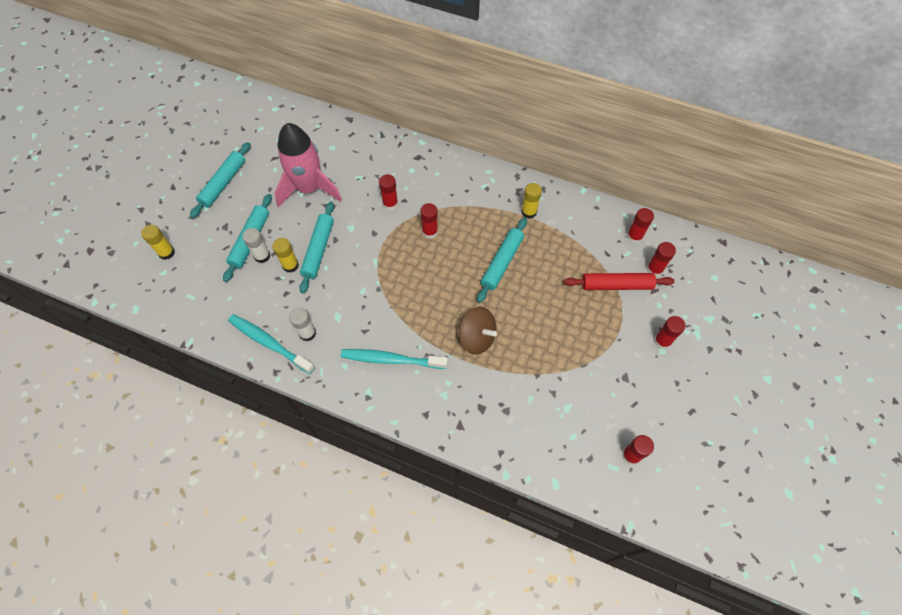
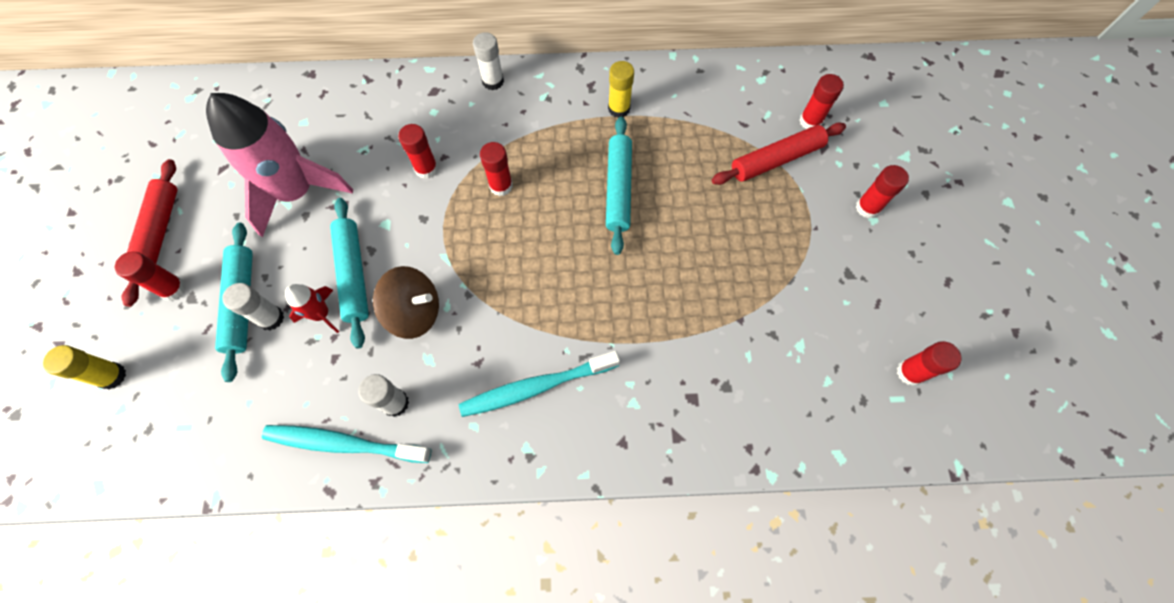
camera: 25 degrees left, 5 degrees up
(223, 183) = (159, 235): turquoise rolling pin -> red rolling pin
(290, 265) = (321, 314): yellow glue stick -> red rocket
(457, 164) = (493, 81): none -> white glue stick
(477, 338) = (637, 304): brown spinning top -> brown spinning top (415, 312)
(634, 236) = (765, 89): red glue stick -> red glue stick (173, 289)

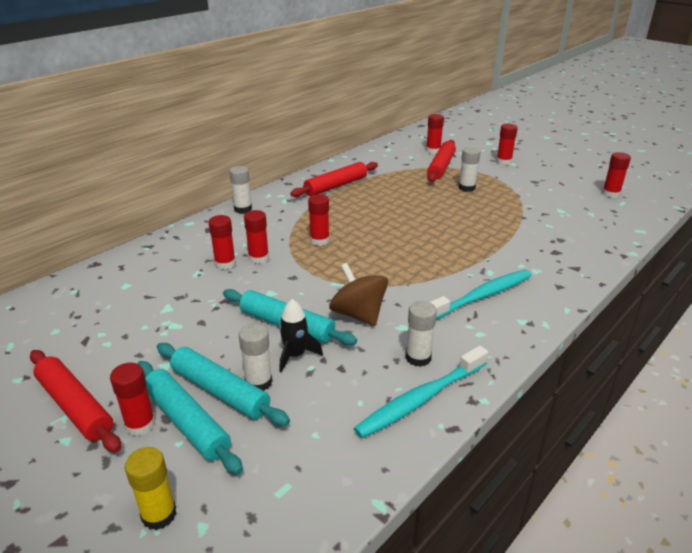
camera: 45 degrees left, 35 degrees down
(297, 192) = (176, 316): pink rocket -> none
(321, 314) = (295, 355): red rocket -> black rocket
(395, 154) = (225, 263): none -> red glue stick
(415, 312) = (358, 314): brown spinning top -> brown spinning top turned 90 degrees counterclockwise
(536, 387) = (481, 296): turquoise toothbrush -> turquoise toothbrush turned 150 degrees counterclockwise
(618, 189) = (386, 209): turquoise rolling pin -> turquoise rolling pin (186, 422)
(619, 109) = (336, 186): yellow glue stick -> red rolling pin
(750, 220) = (466, 188): none -> white glue stick

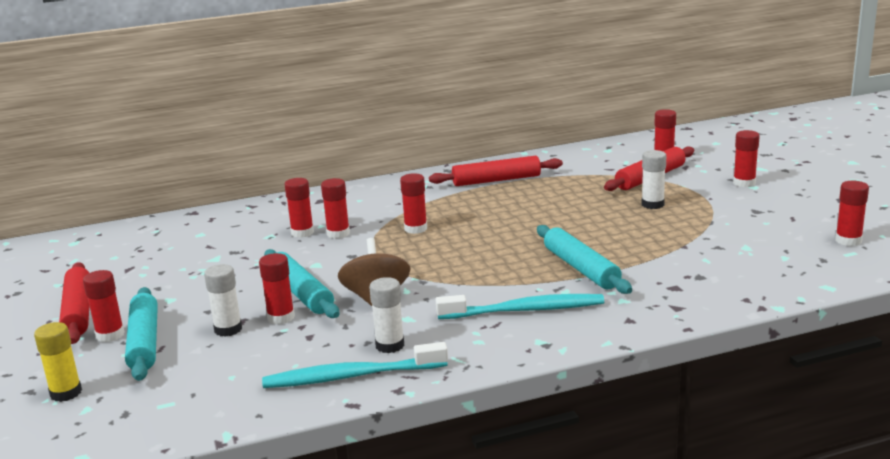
camera: 30 degrees right, 10 degrees down
(220, 391) = (191, 328): turquoise rolling pin -> turquoise rolling pin (581, 268)
(243, 209) = (372, 188): white glue stick -> none
(295, 355) = (281, 317): black rocket -> red glue stick

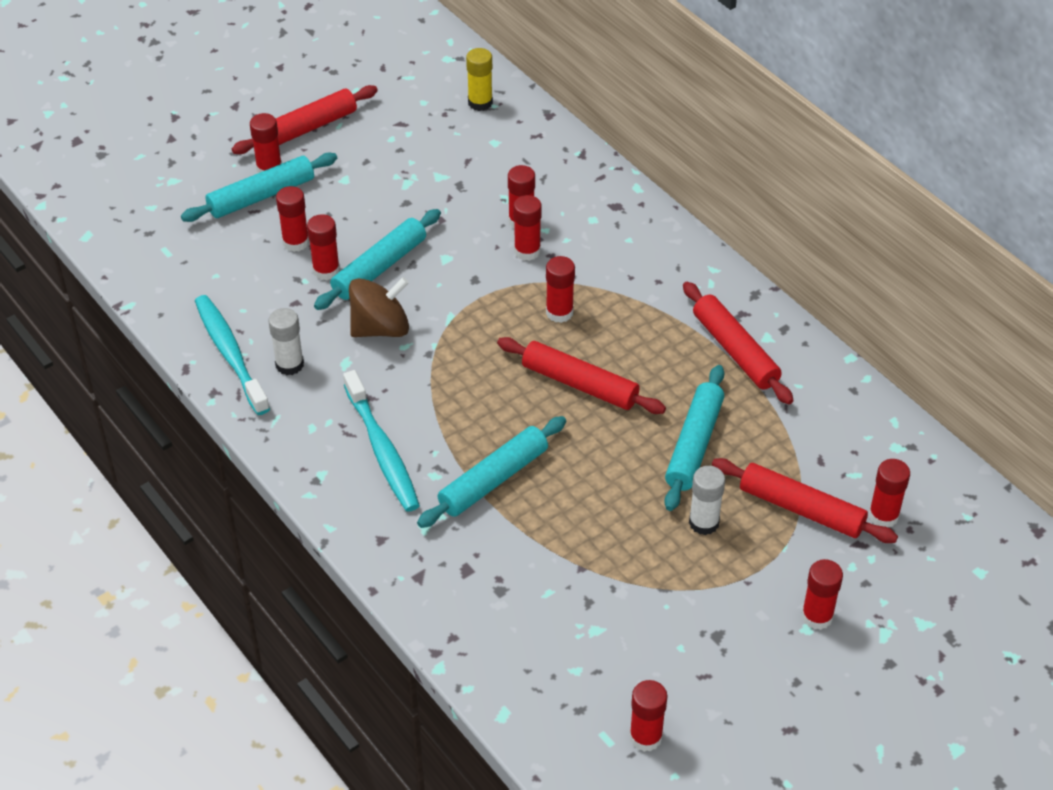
camera: 70 degrees right, 25 degrees up
(66, 393) = (172, 184): yellow glue stick -> yellow glue stick (480, 103)
(228, 329) = (295, 242): white glue stick -> red glue stick
(496, 229) = (580, 384): none -> red rolling pin
(578, 200) = (693, 444): none -> turquoise rolling pin

